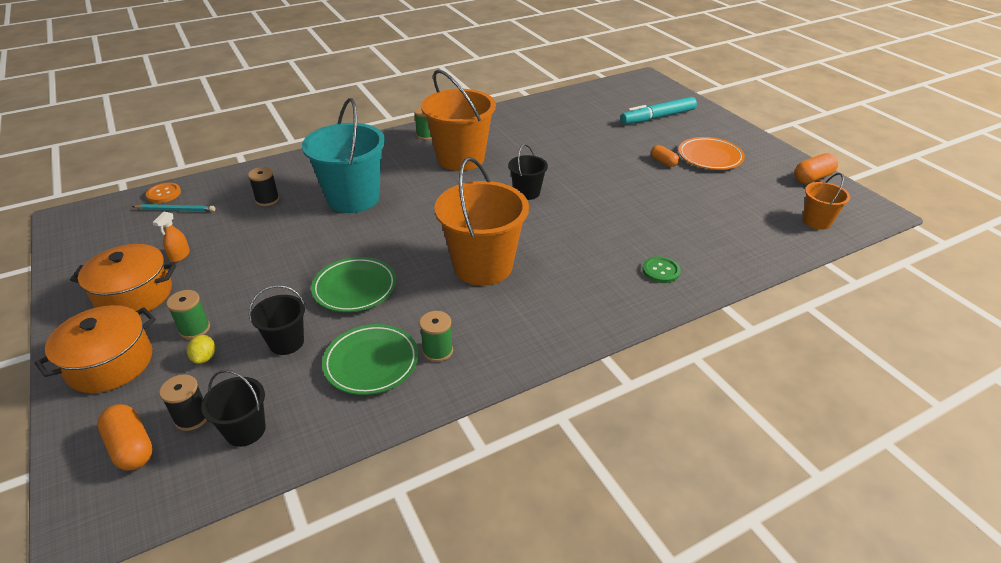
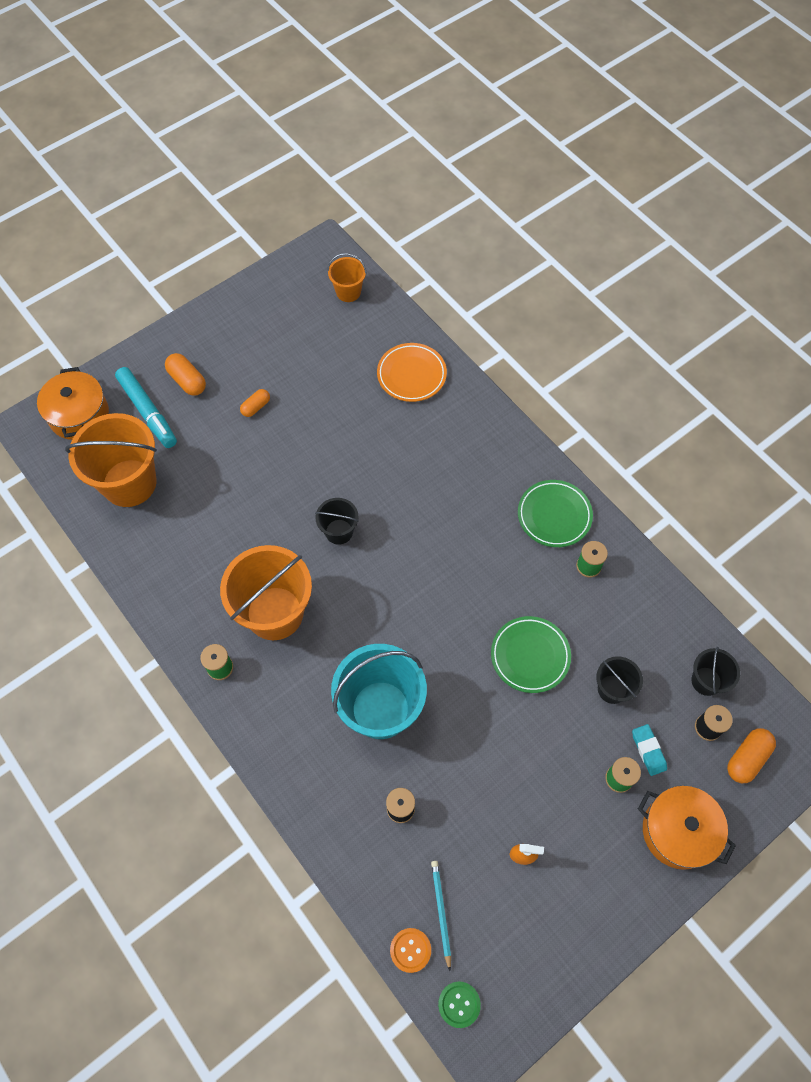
camera: 100 degrees left, 25 degrees up
(134, 295) = (591, 866): orange pot -> orange pot (79, 415)
(204, 358) = (648, 750): yellow lemon -> turquoise eraser
(371, 363) = (615, 612): green plate -> green plate (554, 515)
(483, 266) = (473, 552): orange bucket -> orange bucket (129, 483)
(661, 271) = (447, 411): green button -> green button (459, 1004)
(710, 157) = (240, 365): orange plate -> orange plate (411, 375)
(812, 178) = (271, 284): orange capsule -> orange capsule (187, 381)

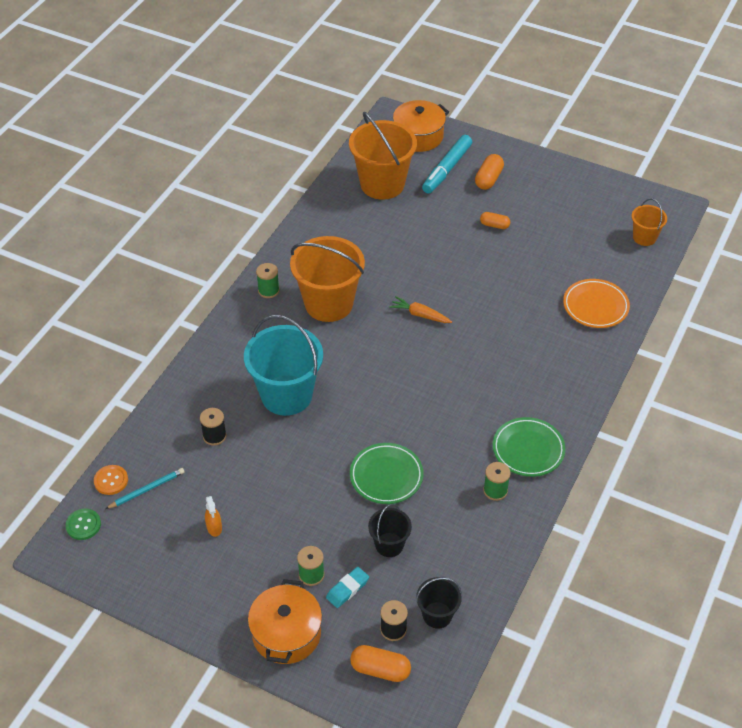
camera: 65 degrees right, 15 degrees down
(339, 531) = (420, 315): black bucket -> orange carrot

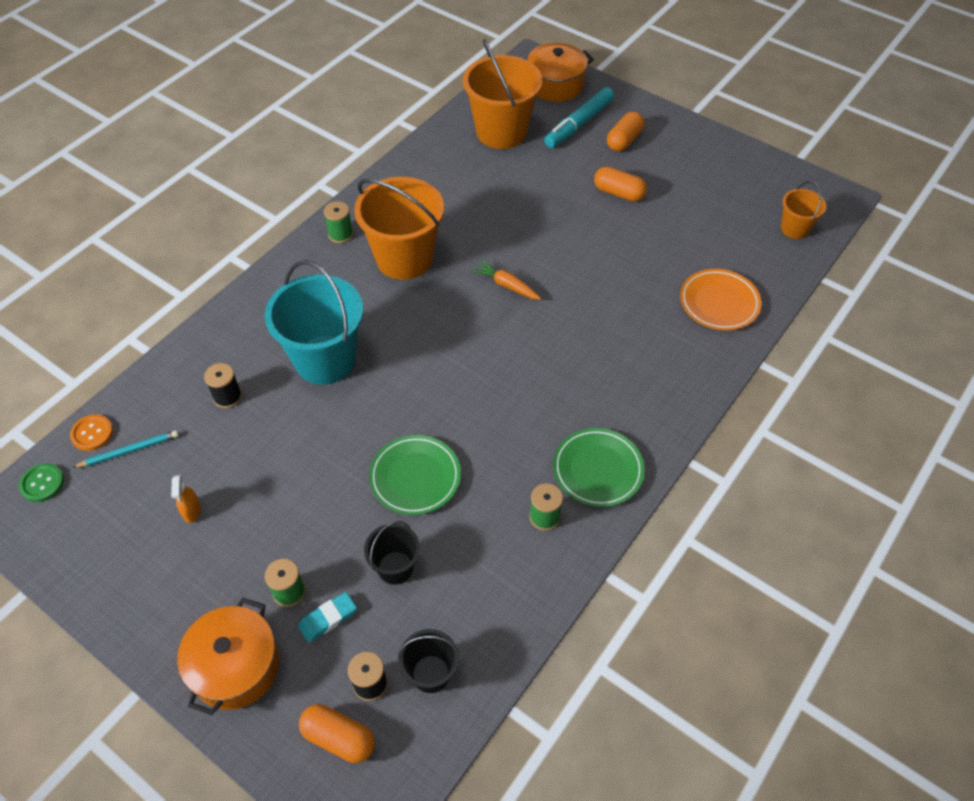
camera: 10 degrees right, 5 degrees up
(494, 225) = (619, 193): orange capsule -> orange capsule, size x1.51

